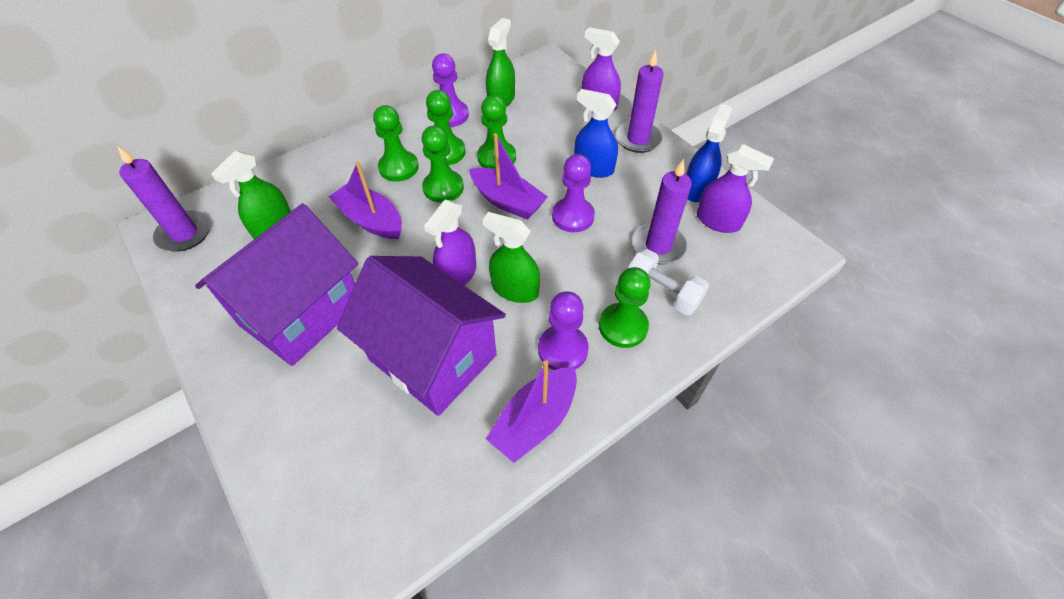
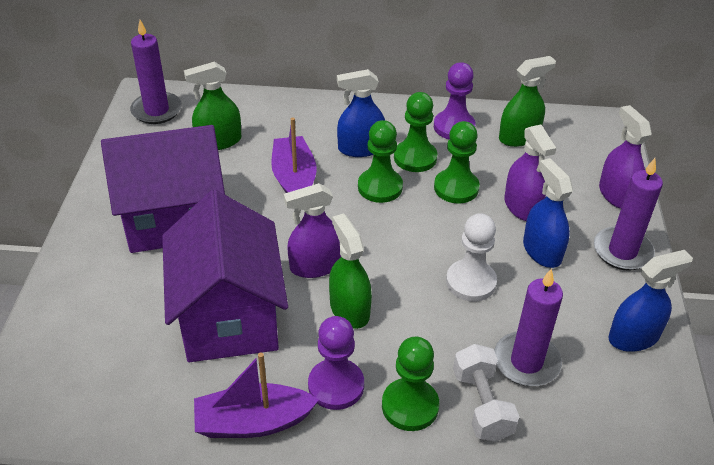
camera: 40 degrees right, 10 degrees down
(398, 167) = (360, 148): green pawn -> blue spray bottle
(507, 201) = (424, 232): purple boat -> none
(573, 216) = (471, 282): purple pawn -> white pawn
(718, 221) = (620, 381): purple spray bottle -> purple spray bottle (522, 206)

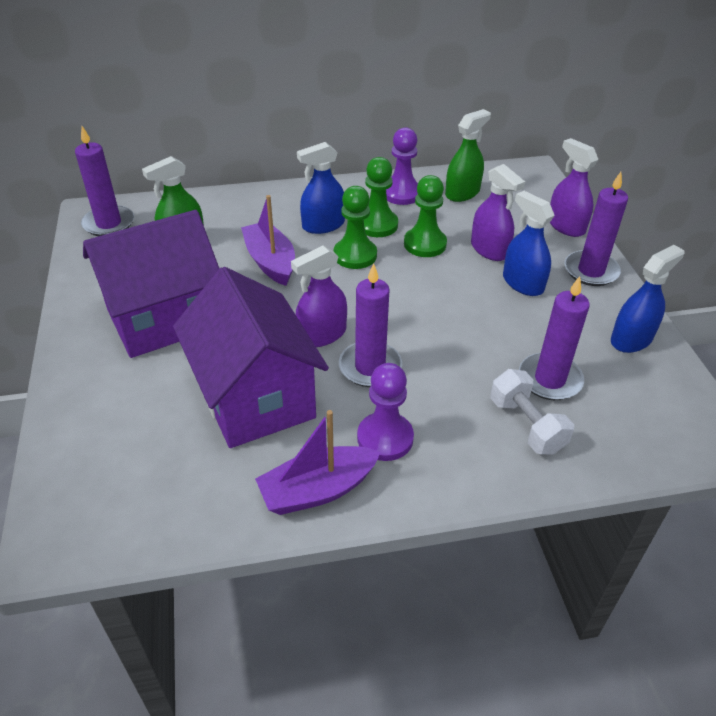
camera: 15 degrees left, 0 degrees up
(349, 309) = (370, 367): green spray bottle -> purple candle
(410, 406) = (462, 441): green pawn -> none
(471, 282) = (471, 321): white pawn -> none

